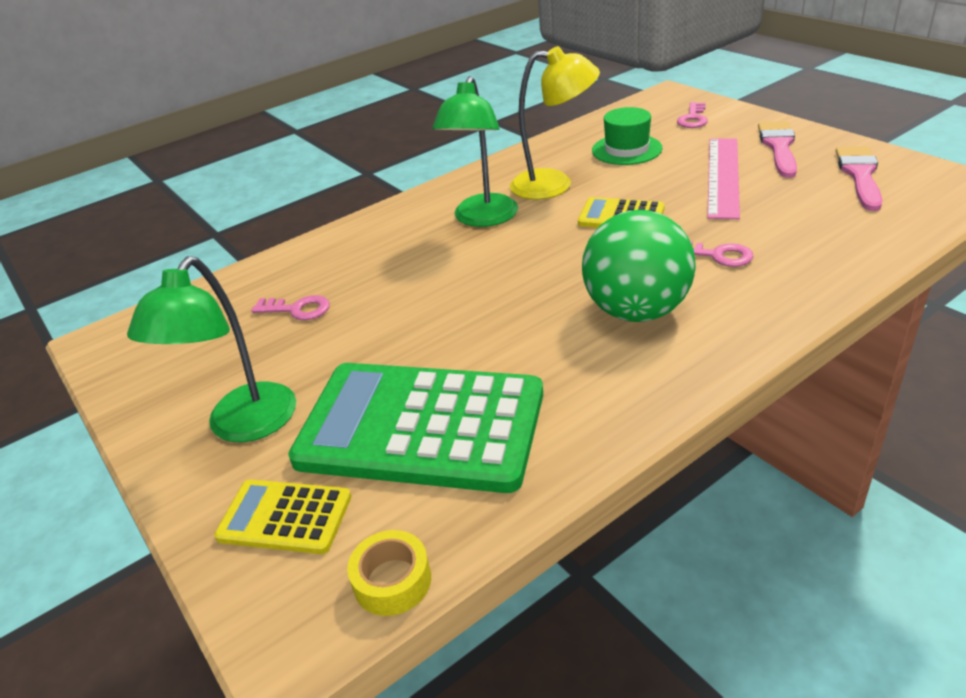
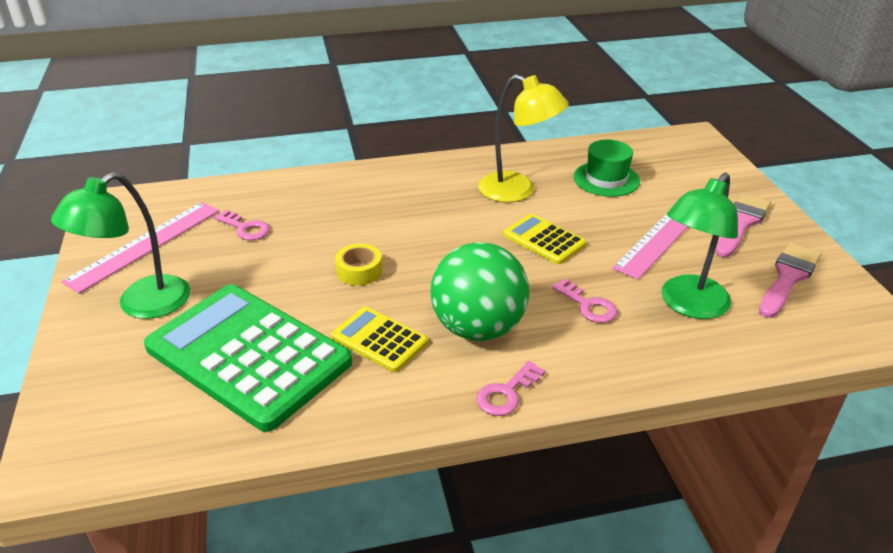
camera: 20 degrees right, 0 degrees up
(189, 366) = (145, 245): none -> pink ruler
(285, 517) = (114, 382): yellow calculator -> yellow calculator (379, 340)
(392, 581) = (139, 457): yellow tape -> yellow tape (359, 271)
(482, 219) = (436, 201): green lamp -> green lamp (688, 305)
(693, 119) = (692, 168): pink key -> pink key (506, 393)

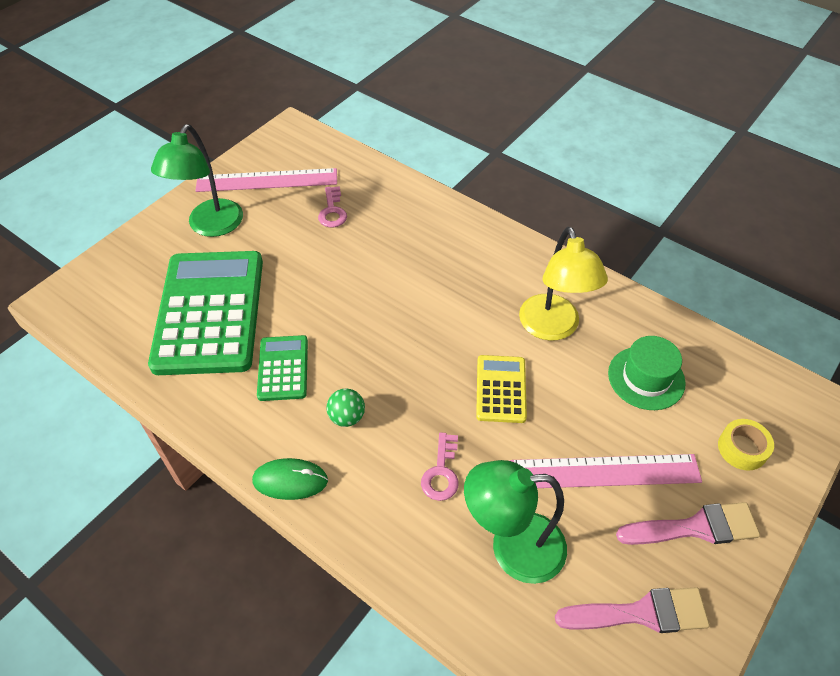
camera: 50 degrees right, 15 degrees up
(141, 305) = (210, 226): green lamp -> green lamp turned 75 degrees counterclockwise
(359, 271) = (346, 304): yellow tape -> yellow tape (742, 448)
(379, 340) = (283, 368): yellow calculator -> green calculator
(478, 328) = (347, 417): green ball -> green ball, size x0.43
(506, 393) = (290, 480): pink key -> green mouse

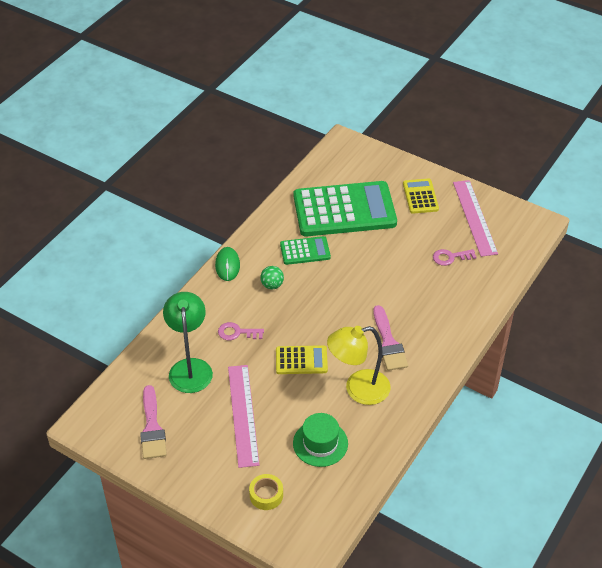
camera: 85 degrees right, 5 degrees down
(210, 226) = (420, 196): green lamp -> yellow calculator
(695, 527) = (206, 460): pink brush -> pink brush (388, 343)

